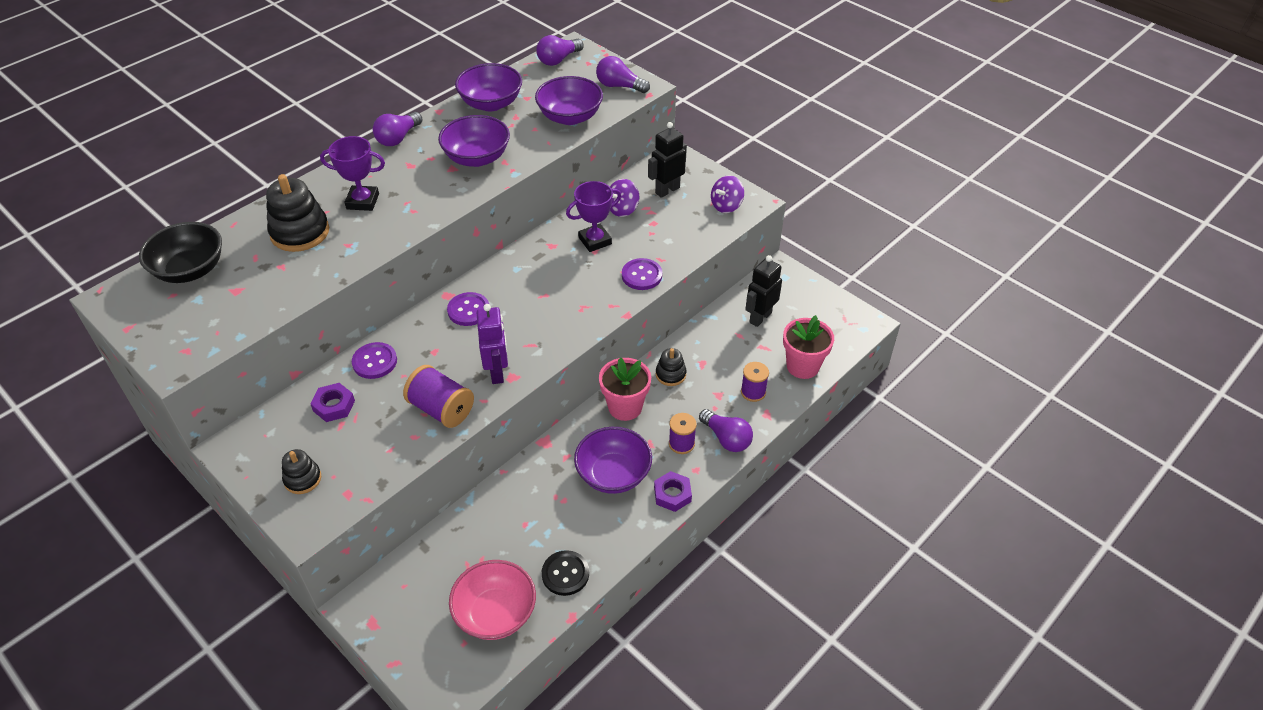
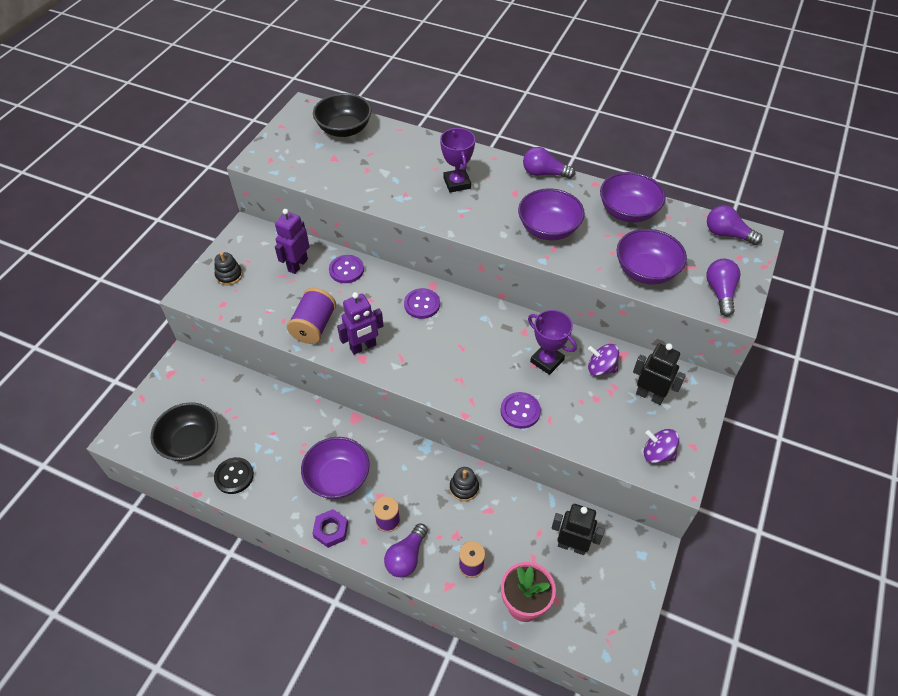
camera: 70 degrees right, 5 degrees up
(300, 232) = (406, 164): black stacking toy -> none
(334, 406) = (297, 265): purple nut -> purple robot
(495, 613) = (191, 443): pink bowl -> black bowl
(625, 407) = (412, 463): pink flower pot -> none

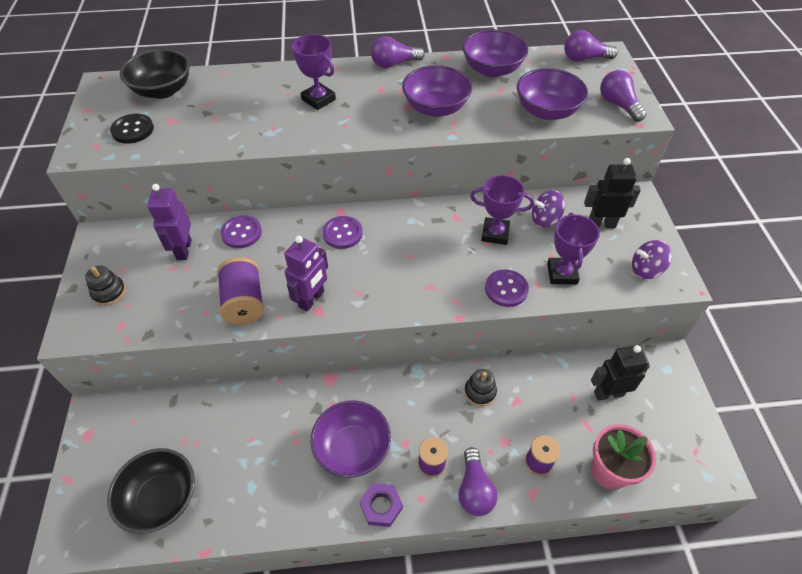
camera: 30 degrees left, 0 degrees up
(234, 476) = (237, 508): black button -> black button (133, 130)
(578, 421) = (562, 273): none -> purple trophy

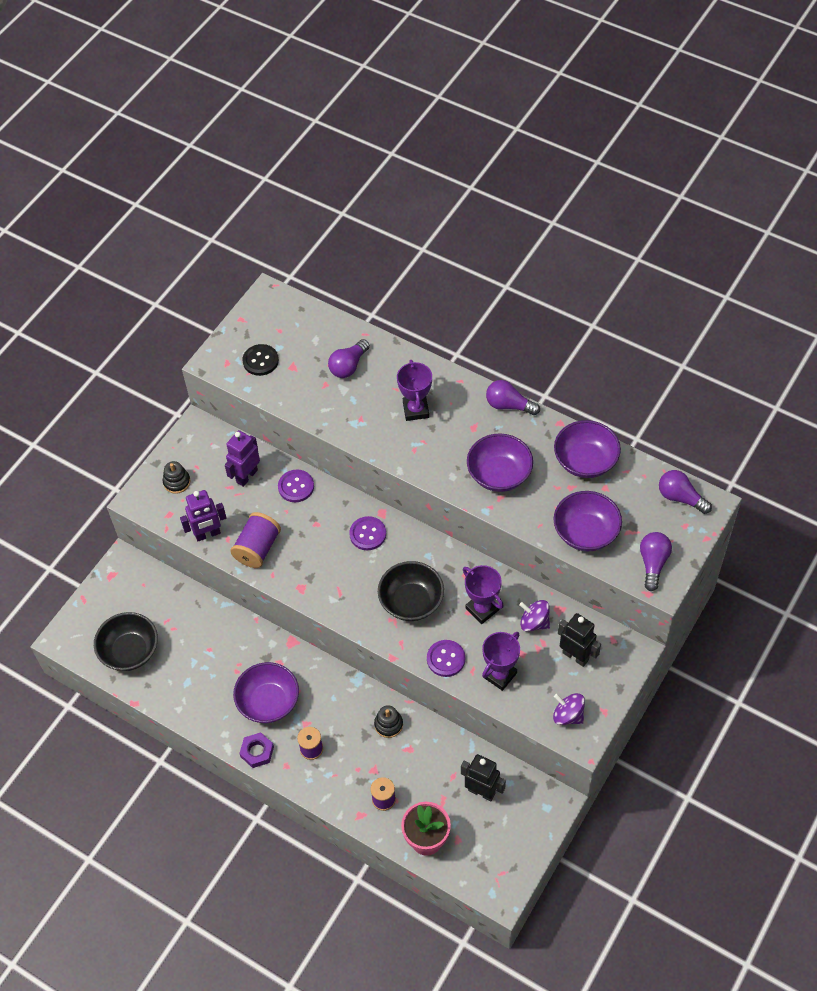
camera: 40 degrees right, 5 degrees up
(163, 90) = (307, 329): black bowl -> black bowl (411, 601)
(312, 299) = (303, 576): purple robot -> purple robot (208, 534)
(474, 489) = (325, 785): purple light bulb -> purple light bulb (348, 366)

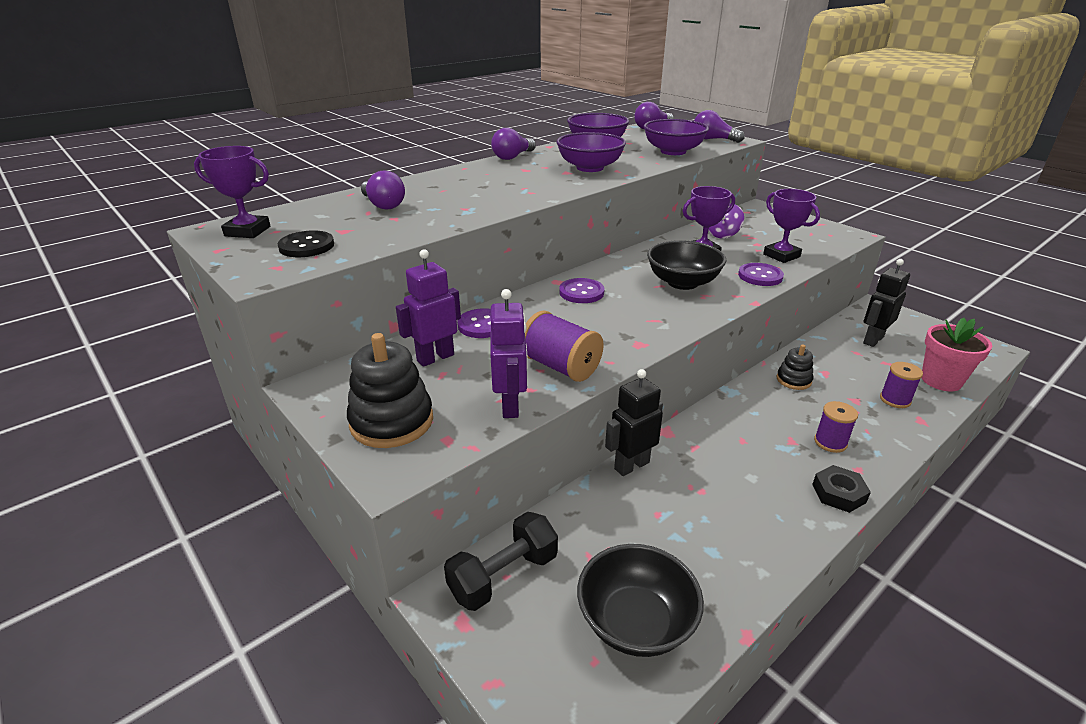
camera: 75 degrees left, 25 degrees down
(143, 583) = (503, 576): none -> black dumbbell
(177, 482) = (392, 421): black stacking toy -> black stacking toy, size x1.76
(246, 476) = (435, 358): purple robot -> purple robot turned 90 degrees clockwise
(257, 752) = (839, 493): purple nut -> black nut
(268, 702) = (757, 468): purple bowl -> none
(416, 410) = (480, 186): purple trophy -> purple trophy (247, 231)
(568, 715) = (826, 236): purple spinning top -> none
(575, 656) = (762, 225): black robot -> black robot (631, 465)

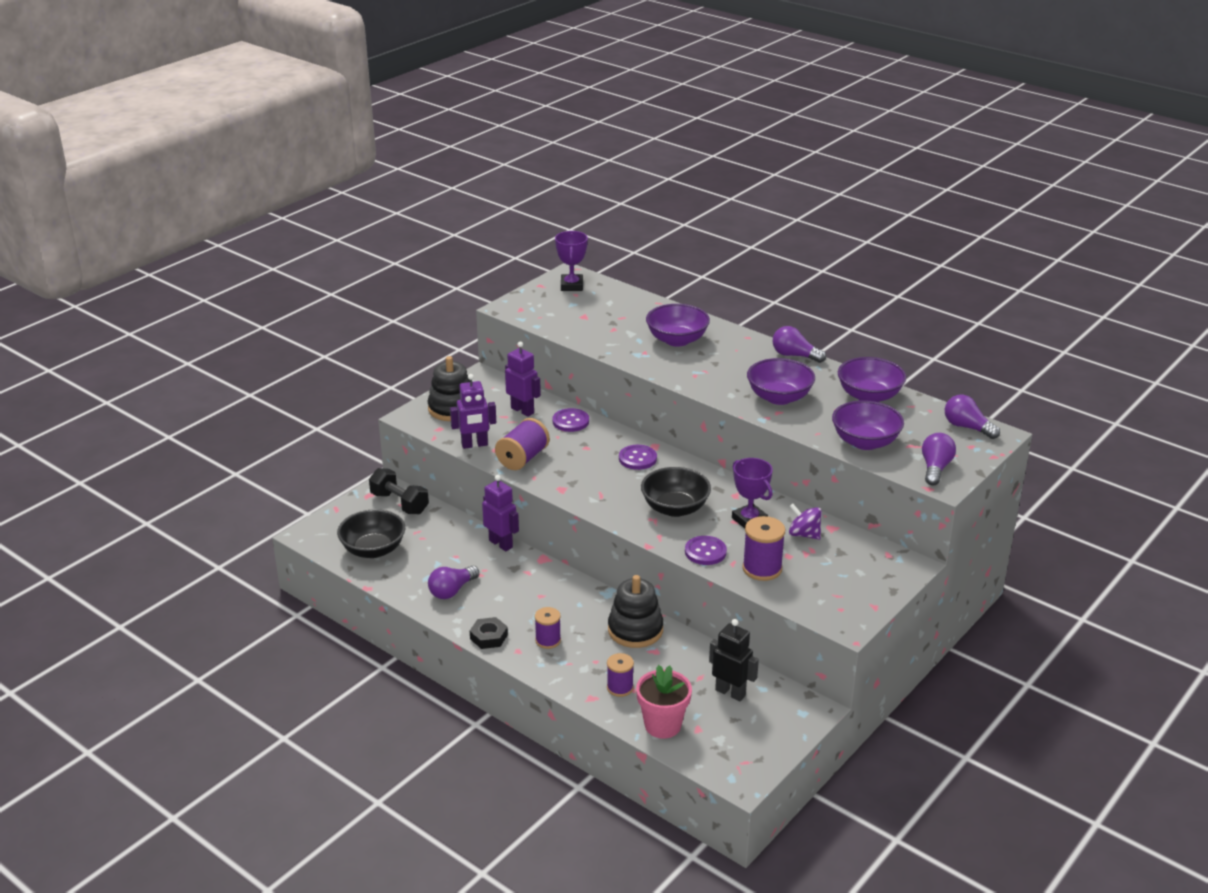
camera: 80 degrees right, 0 degrees up
(306, 246) = (553, 310): black button -> none
(383, 205) = (639, 320): purple light bulb -> purple light bulb (452, 591)
(447, 193) = (677, 340): none -> purple bowl
(631, 465) = (501, 544): black robot -> purple robot
(781, 255) = (762, 569): purple trophy -> purple spool
(793, 380) = (635, 630): black stacking toy -> black stacking toy, size x1.76

